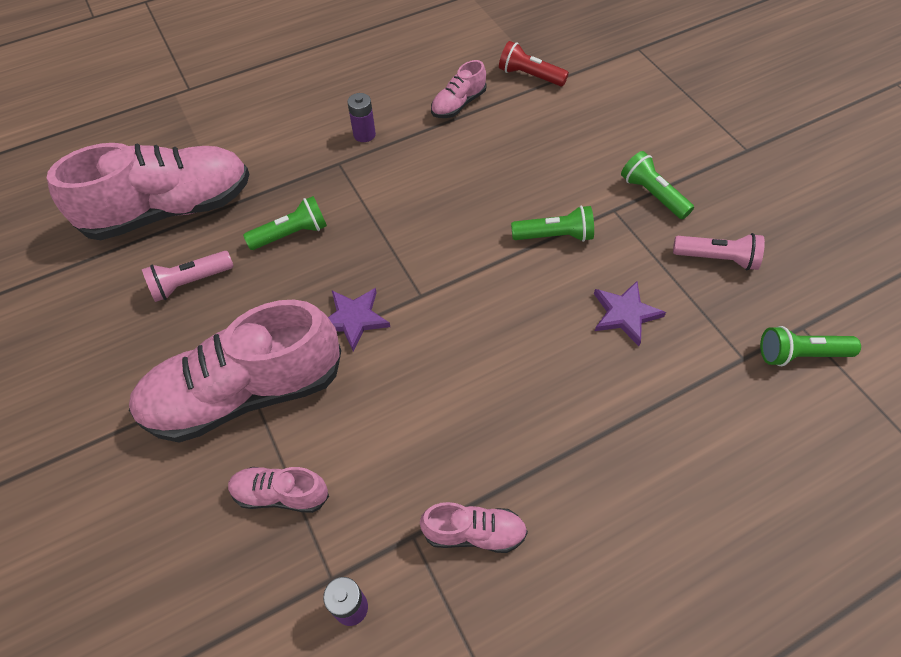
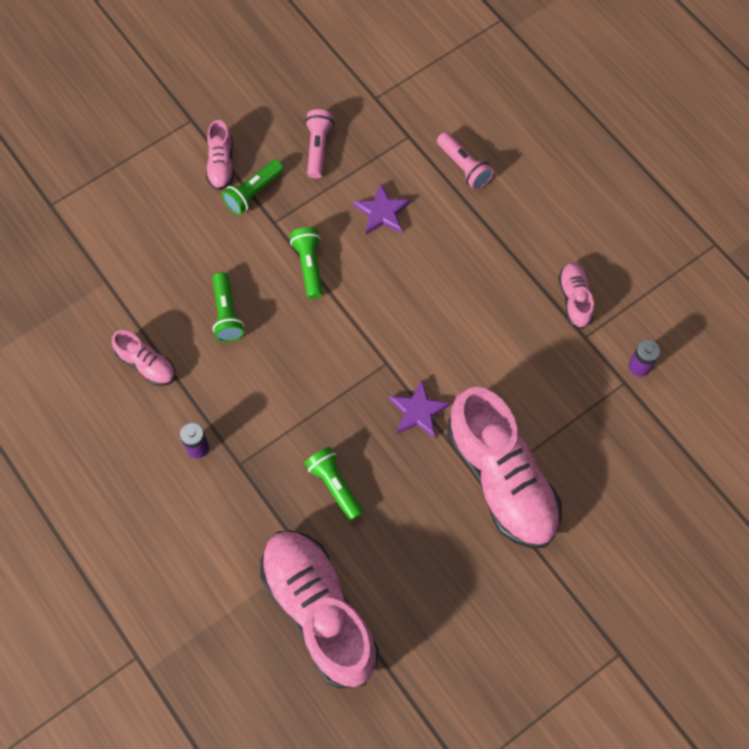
camera: 100 degrees left, 10 degrees up
(190, 282) = (402, 561): pink flashlight -> pink flashlight (464, 167)
(280, 494) = (576, 430): pink shoe -> pink shoe (221, 164)
(530, 76) = (99, 302): red flashlight -> none
(800, 354) = (400, 101): green flashlight -> green flashlight (227, 314)

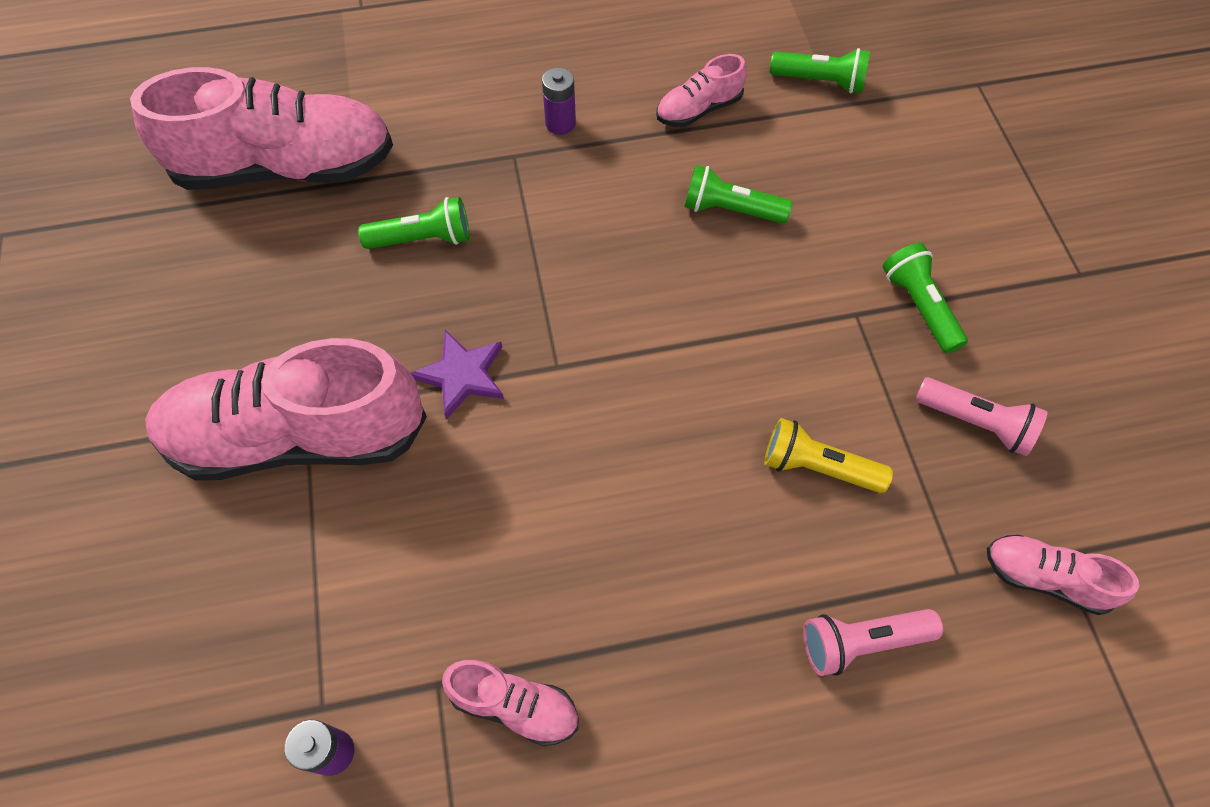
camera: 115 degrees right, 5 degrees down
(221, 164) = (985, 283): pink shoe -> pink shoe (1044, 578)
(309, 266) = (762, 330): green flashlight -> green flashlight (820, 82)
(382, 212) = (817, 467): purple star -> yellow flashlight

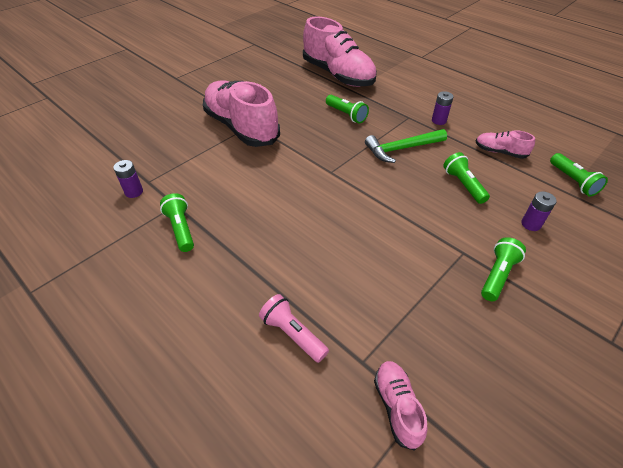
camera: 55 degrees right, 15 degrees down
(462, 375) = (302, 150): purple star -> none
(515, 705) = (181, 229): pink shoe -> green flashlight
(586, 225) = (402, 149): none -> green hammer
(817, 467) = (367, 275): yellow flashlight -> none
(861, 195) = (531, 224): none -> purple battery
(975, 423) = (457, 330): pink flashlight -> none

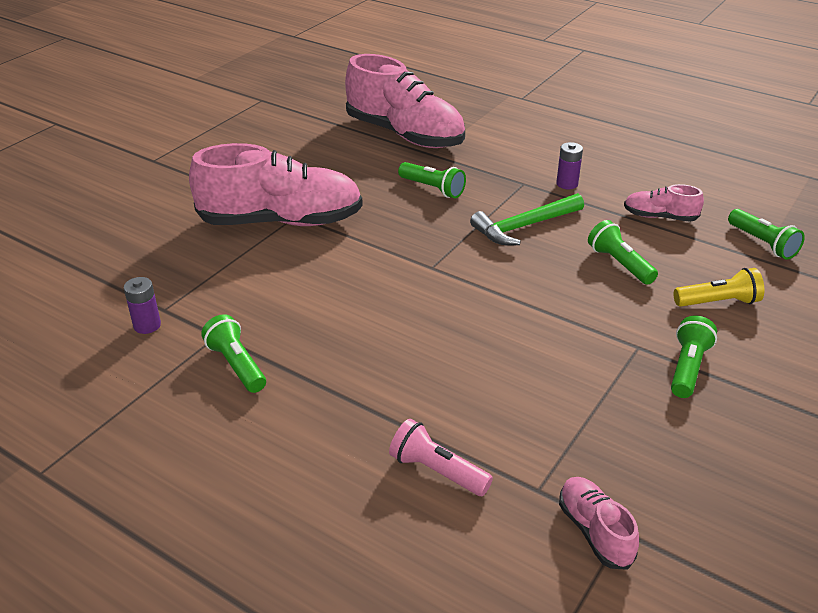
camera: 10 degrees left, 10 degrees down
(241, 127) = (281, 221): pink shoe -> pink shoe turned 135 degrees clockwise
(531, 224) = (718, 302): purple battery -> yellow flashlight

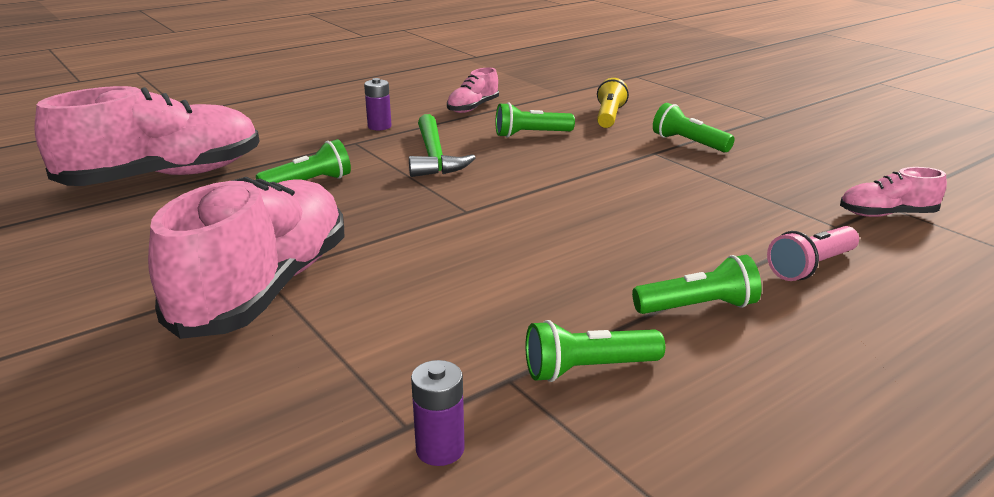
camera: 70 degrees left, 10 degrees down
(762, 243) = (541, 88): green flashlight -> green flashlight (698, 307)

